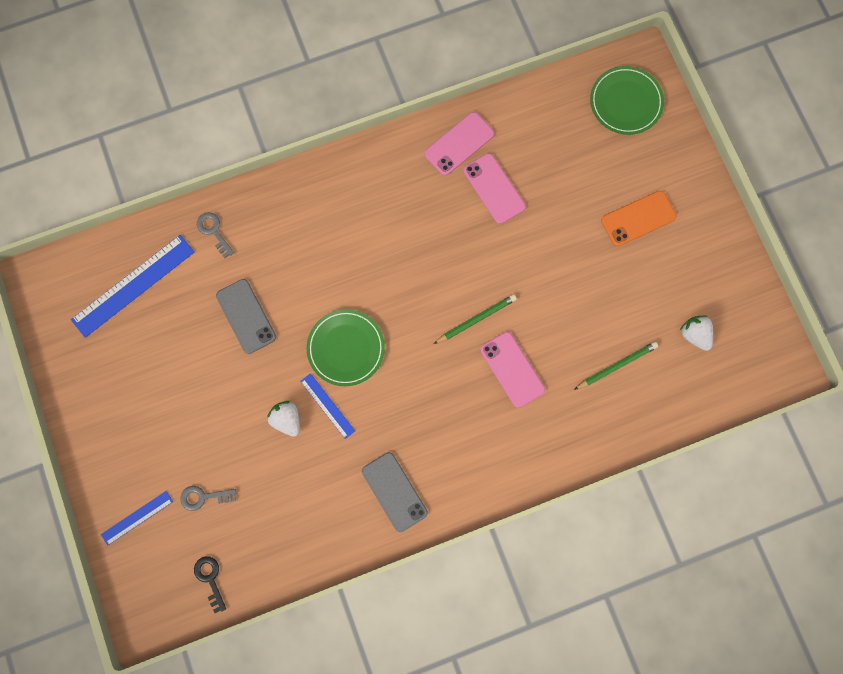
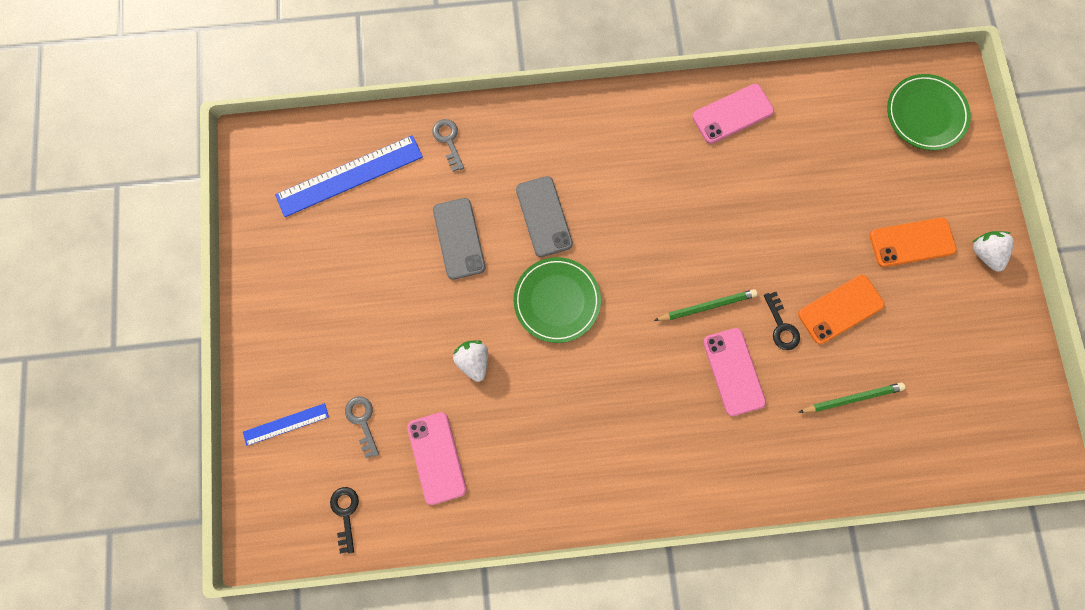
camera: 15 degrees right, 0 degrees up
(203, 497) = (362, 421): grey key -> grey key turned 60 degrees clockwise
(327, 406) = (521, 357): blue ruler -> none
(394, 491) = (571, 472): grey phone -> grey phone (544, 216)
(494, 189) = (759, 170): pink phone -> pink phone (436, 457)
(544, 320) = (781, 326): none -> black key
(590, 292) = (840, 309): none -> orange phone
(694, 335) = (948, 387): white strawberry -> white strawberry (984, 253)

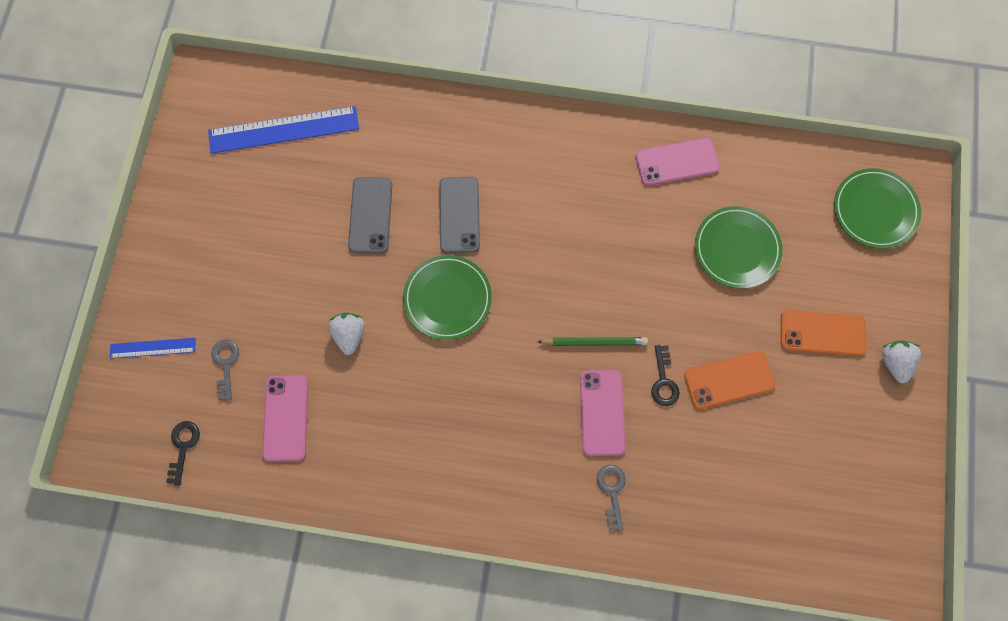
camera: 15 degrees right, 5 degrees down
(448, 141) = (388, 120): grey key -> grey key (612, 491)
(811, 183) = (737, 249): none -> green plate
(852, 398) = (714, 470): green pencil -> none

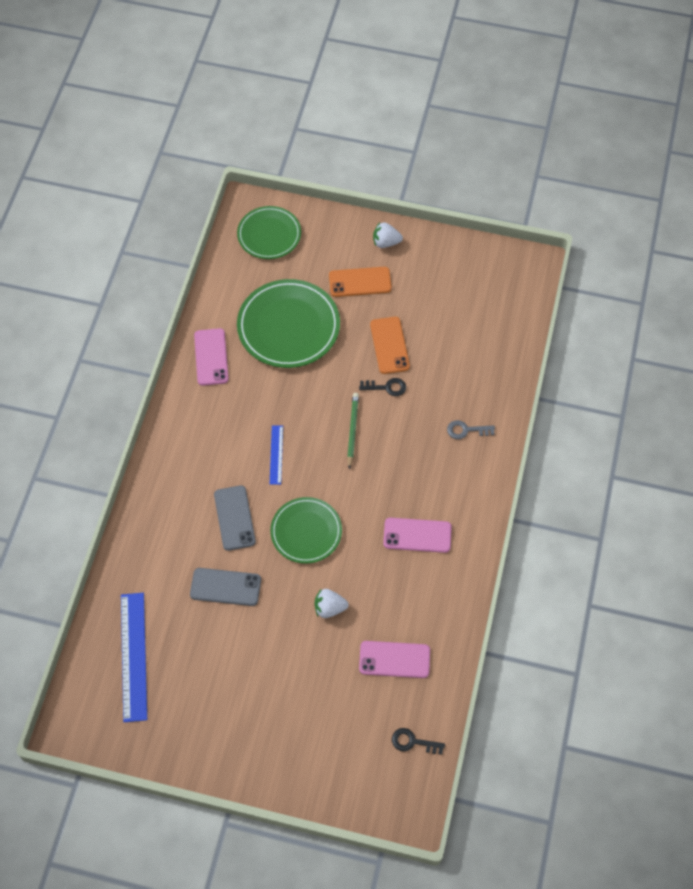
camera: 85 degrees left, 10 degrees down
(152, 348) = (325, 769): blue ruler -> blue ruler (276, 454)
(225, 364) = (345, 707): grey key -> none
(459, 215) = (234, 518): grey phone -> grey phone turned 75 degrees clockwise
(602, 412) = (407, 431): pink phone -> pink phone (417, 535)
(737, 249) = (288, 326): green plate -> green plate, size x1.55
(822, 333) = (360, 282): orange phone -> orange phone turned 75 degrees clockwise

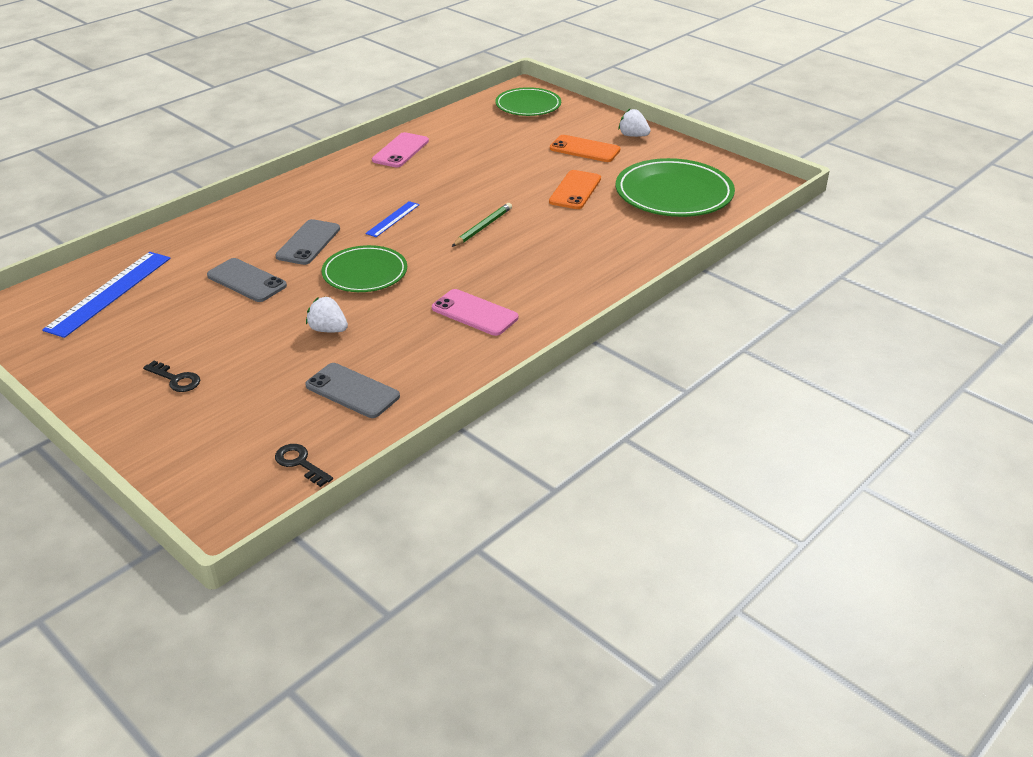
camera: 30 degrees right, 25 degrees down
(288, 326) = (490, 154): green plate -> green plate (674, 193)
(386, 387) = (545, 213): black key -> black key (176, 379)
(394, 659) = (352, 391): pink phone -> grey phone
(466, 430) = (601, 262): grey key -> none

